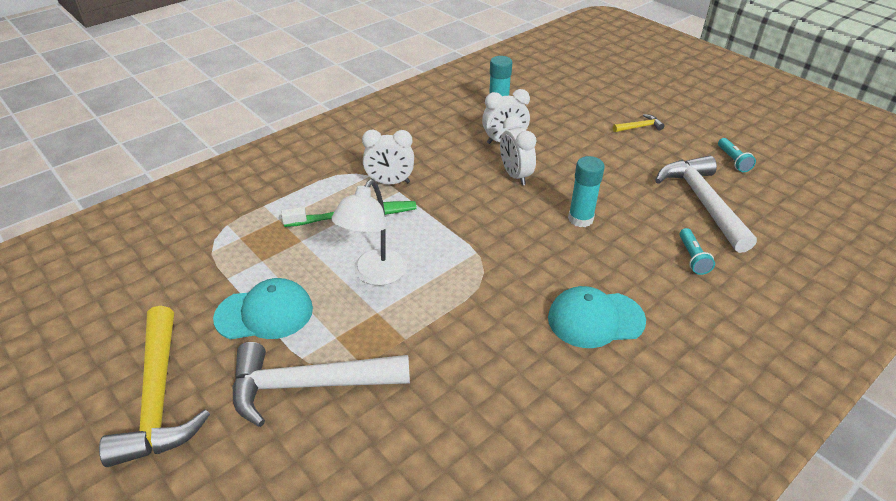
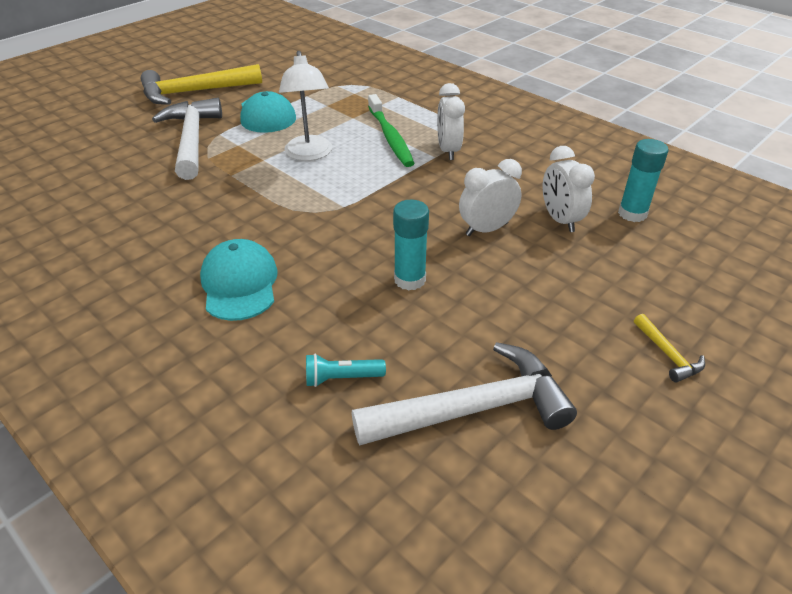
camera: 85 degrees right, 0 degrees up
(374, 275) = (309, 154): white lamp -> white lamp turned 120 degrees counterclockwise
(733, 161) = (614, 474): turquoise flashlight -> none

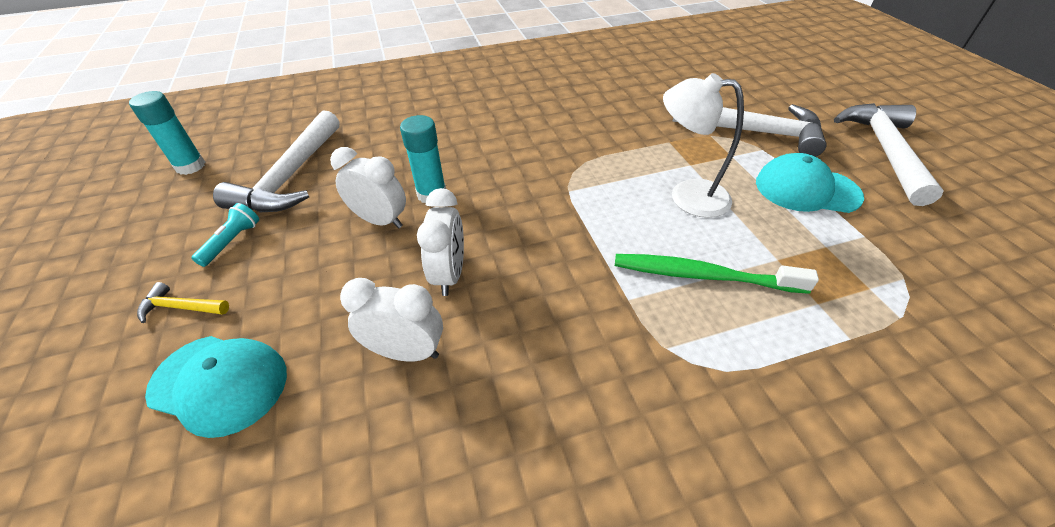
camera: 120 degrees right, 5 degrees up
(195, 92) = (884, 151): yellow hammer -> white hammer
(239, 284) = (506, 119): turquoise cap -> turquoise cap (219, 383)
(342, 378) = (377, 136): turquoise flashlight -> turquoise flashlight (232, 242)
(448, 150) = (637, 321): white clock -> white clock (380, 221)
(632, 213) = (343, 452): turquoise glue stick -> turquoise glue stick (190, 166)

